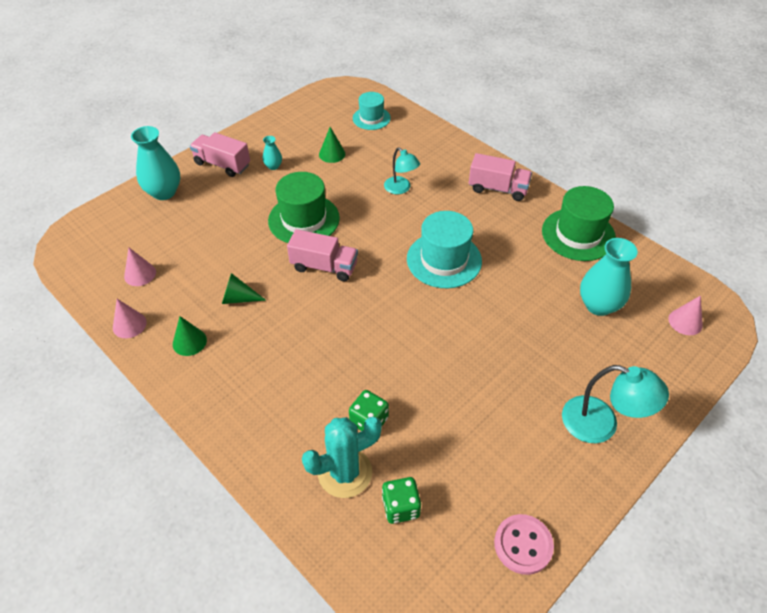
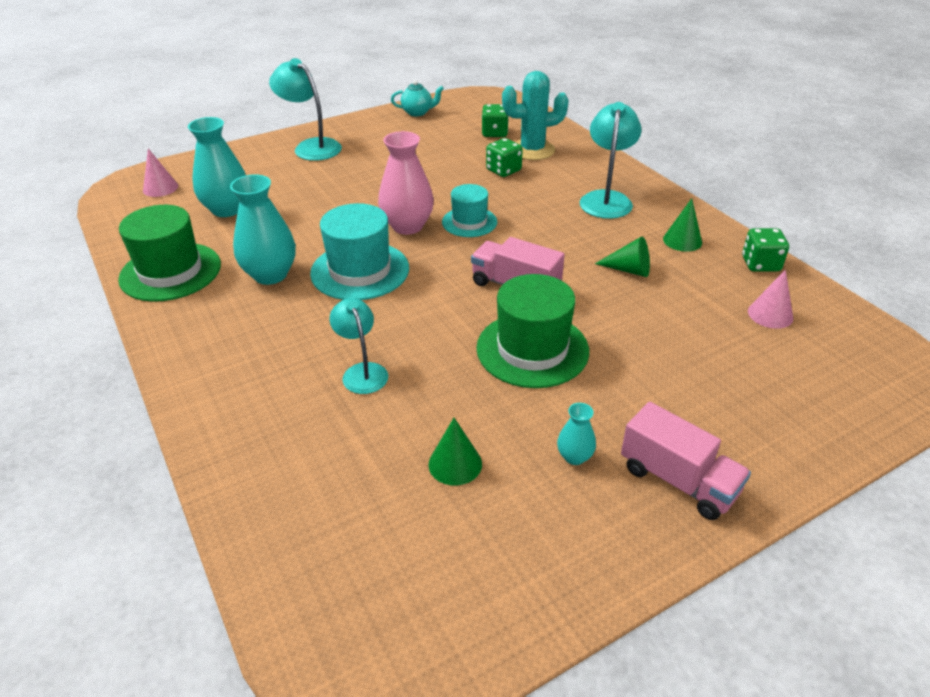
camera: 165 degrees left, 10 degrees down
(129, 325) = (760, 264): pink cone -> green dice
(164, 192) = (781, 438): turquoise vase -> turquoise vase (270, 275)
(256, 390) = (606, 199): none -> turquoise lamp
(371, 118) = (337, 547): turquoise hat -> turquoise hat (469, 222)
(431, 314) = (407, 226): none -> pink vase
(498, 189) = (214, 346): pink truck -> none
(523, 545) = (417, 112): pink button -> turquoise teapot

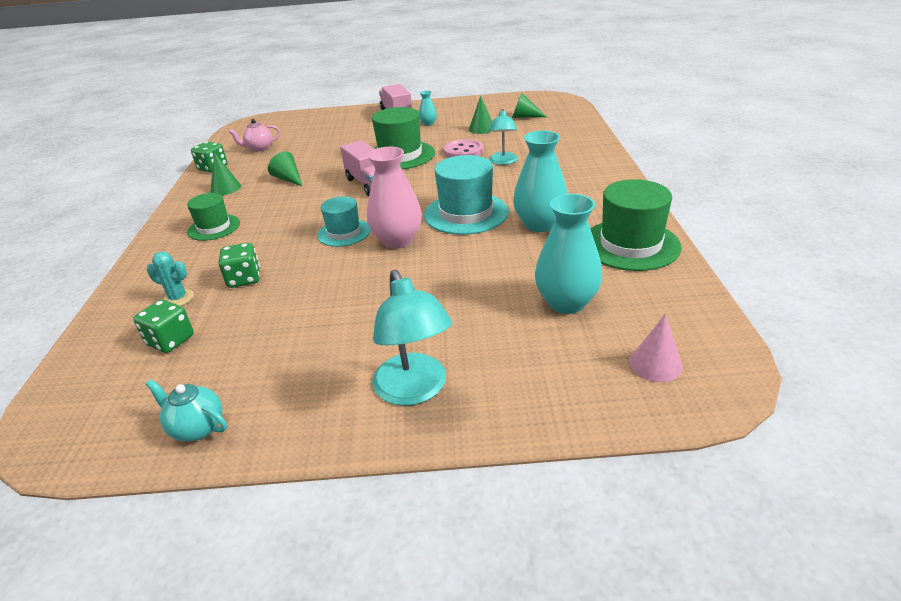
camera: 150 degrees left, 5 degrees down
(391, 540) = (524, 117): none -> green cone
(440, 383) = (463, 151): none -> pink button
(532, 150) = (178, 298): turquoise cactus -> turquoise cactus, size x0.54
(606, 199) = (214, 227): turquoise lamp -> green hat
(770, 314) = (259, 148): pink cone -> pink teapot

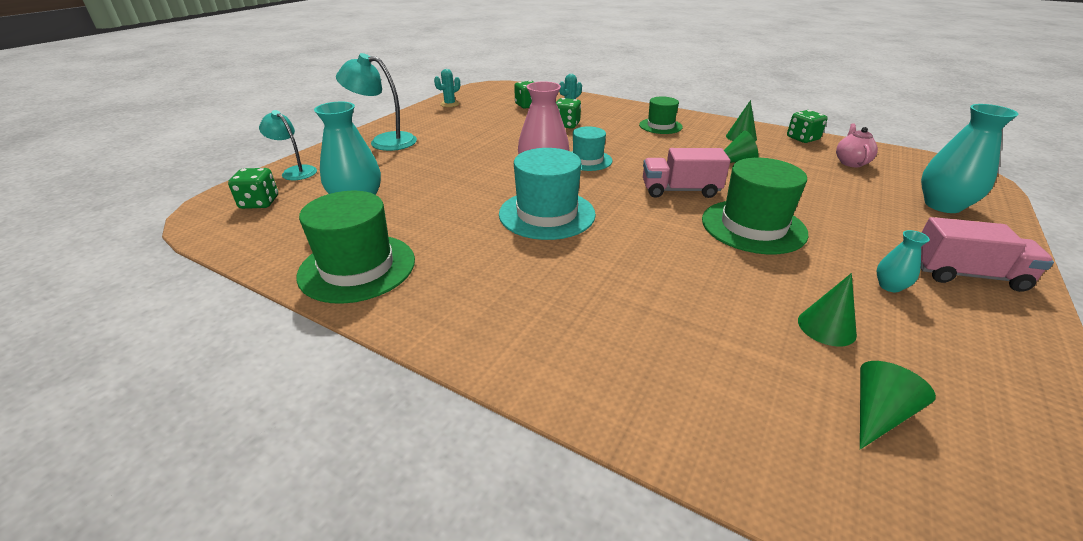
camera: 120 degrees right, 0 degrees up
(197, 428) = (449, 104): turquoise teapot -> turquoise cactus
(463, 151) = (726, 272): pink button -> none
(503, 162) = (655, 287): turquoise lamp -> turquoise lamp (295, 171)
(539, 224) = (468, 240): turquoise vase -> turquoise vase (942, 205)
(655, 364) = (259, 202): pink cone -> green dice

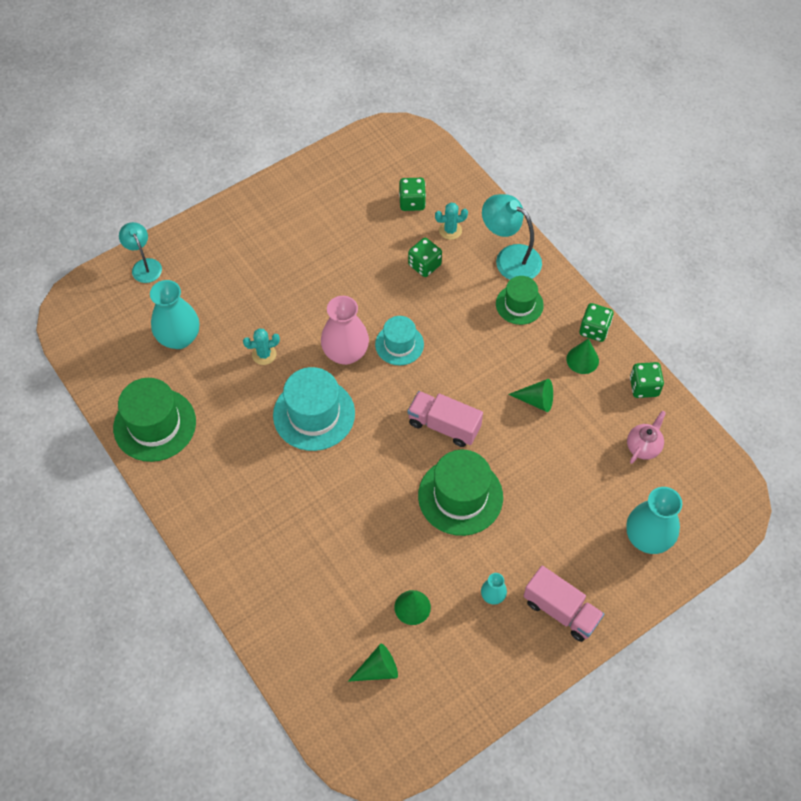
camera: 25 degrees right, 25 degrees up
(259, 202) = (107, 309): green dice -> green dice (594, 330)
(384, 141) = (235, 235): turquoise lamp -> turquoise lamp (510, 258)
(449, 104) = (331, 168): turquoise cactus -> turquoise cactus (264, 354)

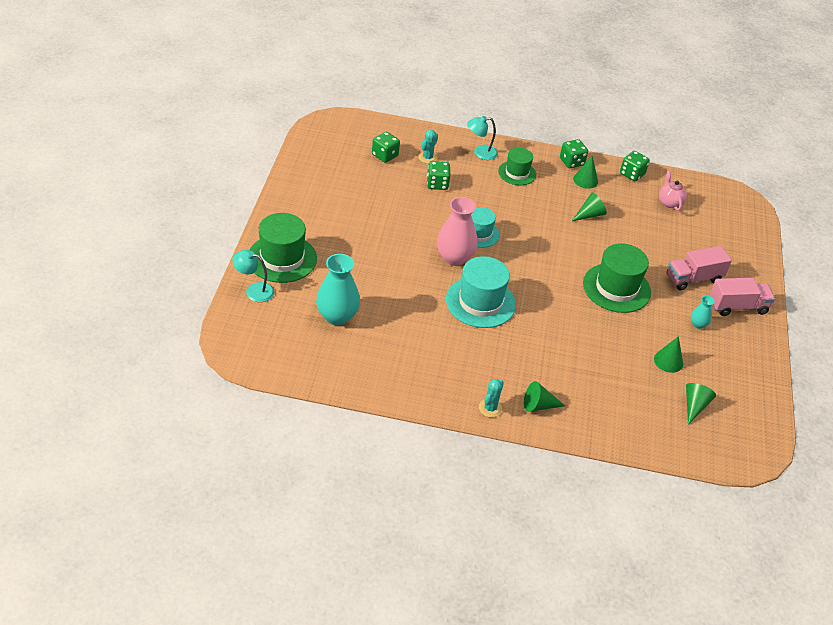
camera: 50 degrees left, 15 degrees down
(154, 425) = (389, 376): green hat -> green hat (282, 258)
(240, 551) = (539, 405): none -> green cone
(264, 354) = (406, 290): turquoise cactus -> turquoise cactus (490, 408)
(444, 426) = (560, 259): pink truck -> pink truck (693, 278)
(510, 258) = (480, 153): turquoise lamp -> turquoise lamp, size x0.65
(647, 538) = (728, 243): turquoise vase -> none

